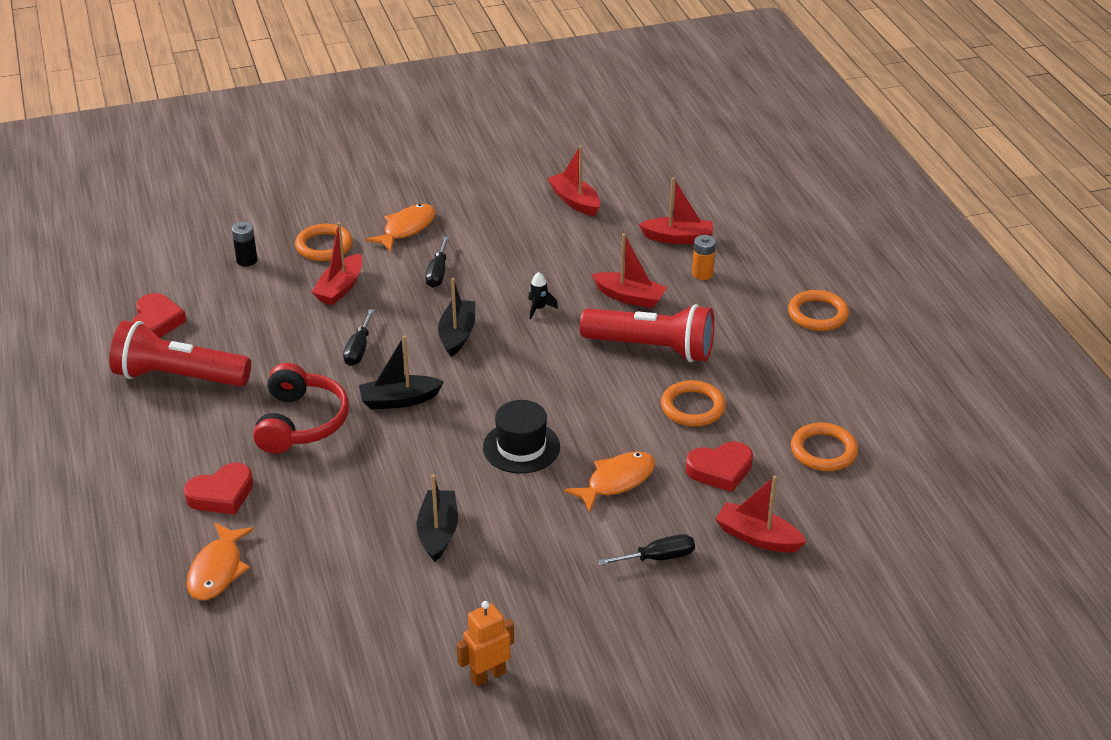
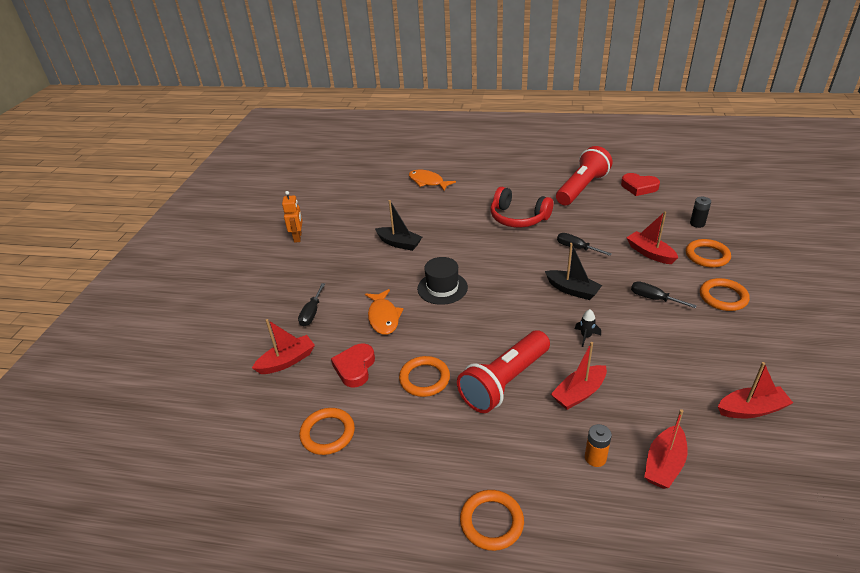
camera: 120 degrees right, 0 degrees up
(221, 494) = (478, 189): red heart -> none
(399, 400) = (517, 253): black boat -> none
(406, 228) = (723, 297): orange fish -> orange ring

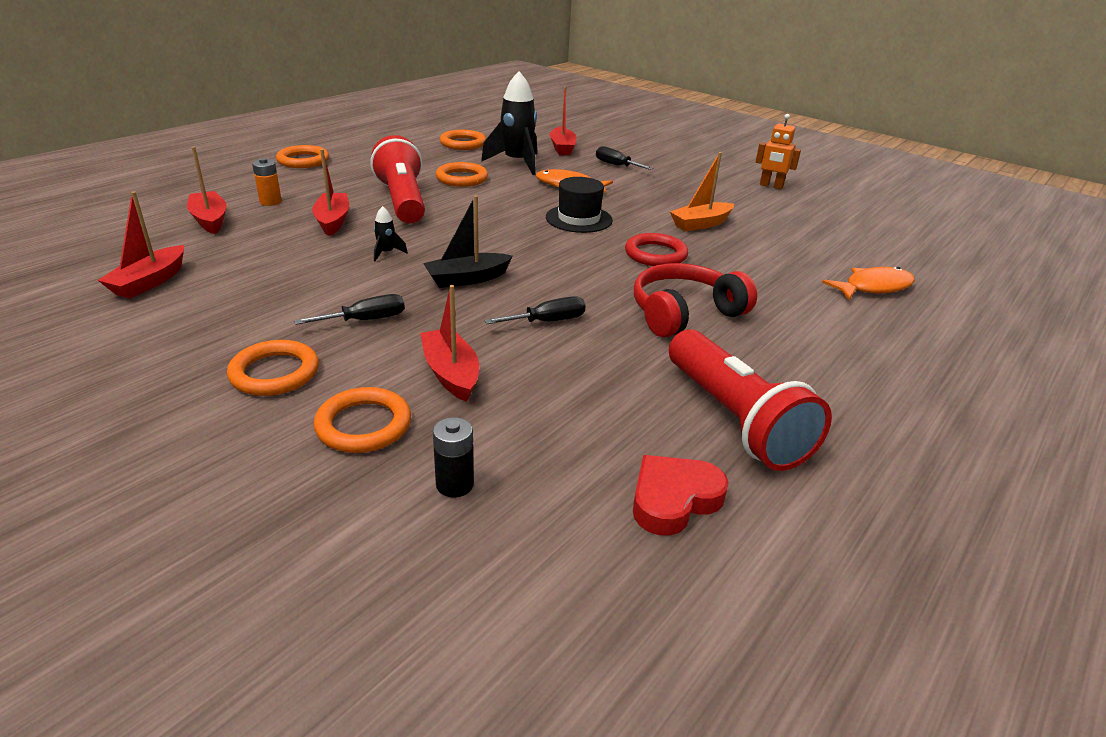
camera: 115 degrees right, 5 degrees down
(355, 368) = (517, 163): red heart -> black rocket
(399, 243) = (701, 224): black boat -> orange boat
(462, 244) = (655, 254): none -> red ring
(650, 253) = (451, 373): red boat -> red boat turned 105 degrees counterclockwise

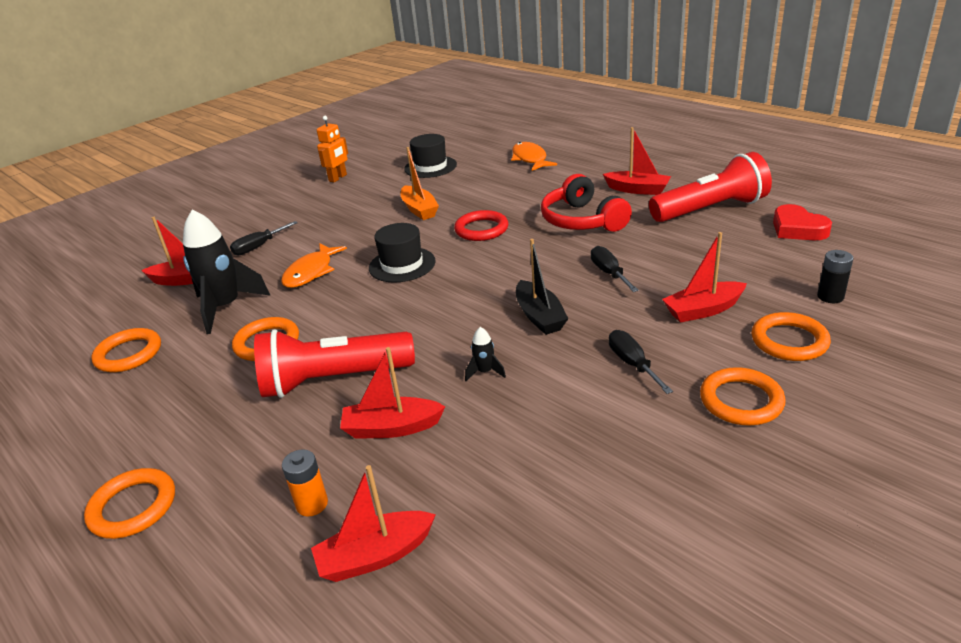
camera: 80 degrees left, 0 degrees up
(150, 282) = (582, 557): red boat -> red boat (637, 190)
(819, 228) = (430, 167): none -> black hat

